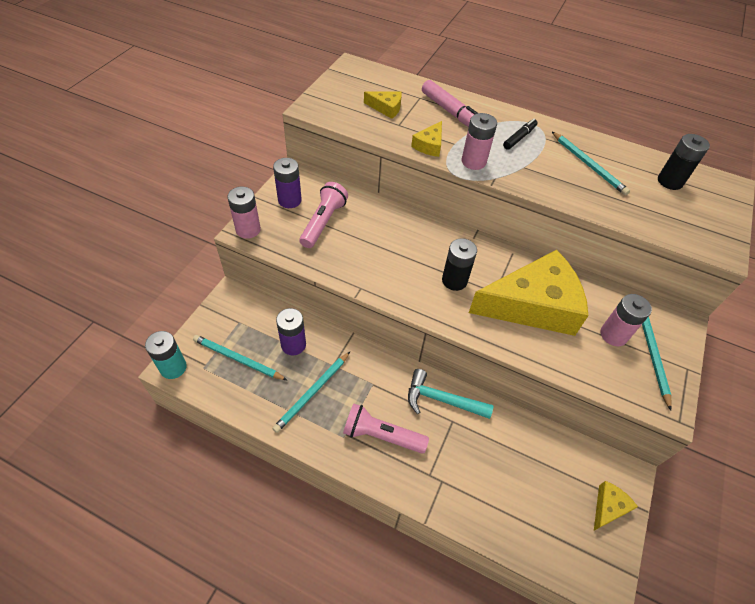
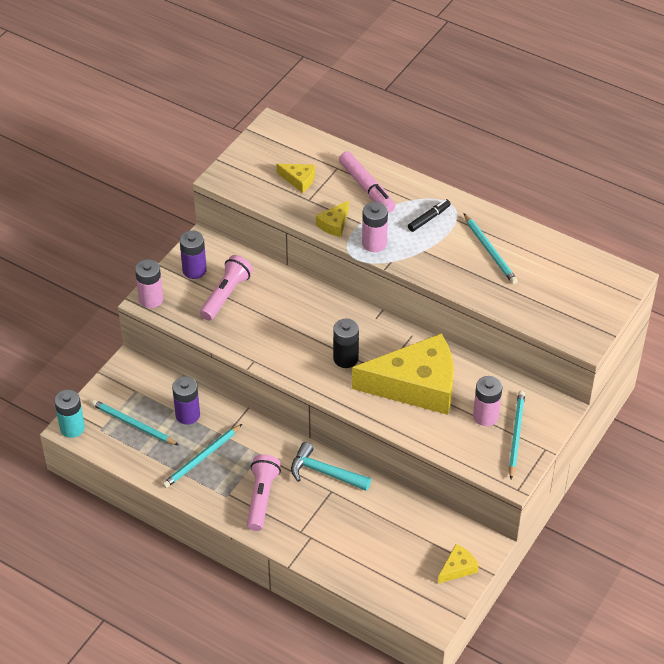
camera: 10 degrees right, 5 degrees down
(381, 435) = (262, 497): pink flashlight -> pink flashlight turned 75 degrees clockwise
(670, 181) = (567, 271): black battery -> none

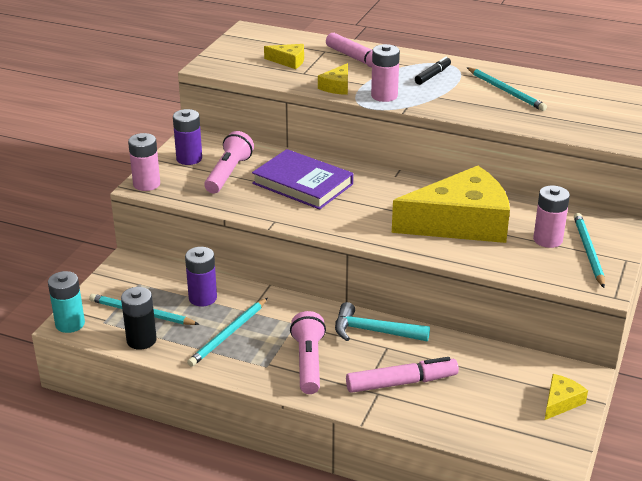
camera: 10 degrees left, 15 degrees down
(289, 317) = (302, 184): none -> purple book
(333, 529) = (401, 383): none -> pink marker
(345, 358) = (375, 209): black battery -> black battery (141, 340)

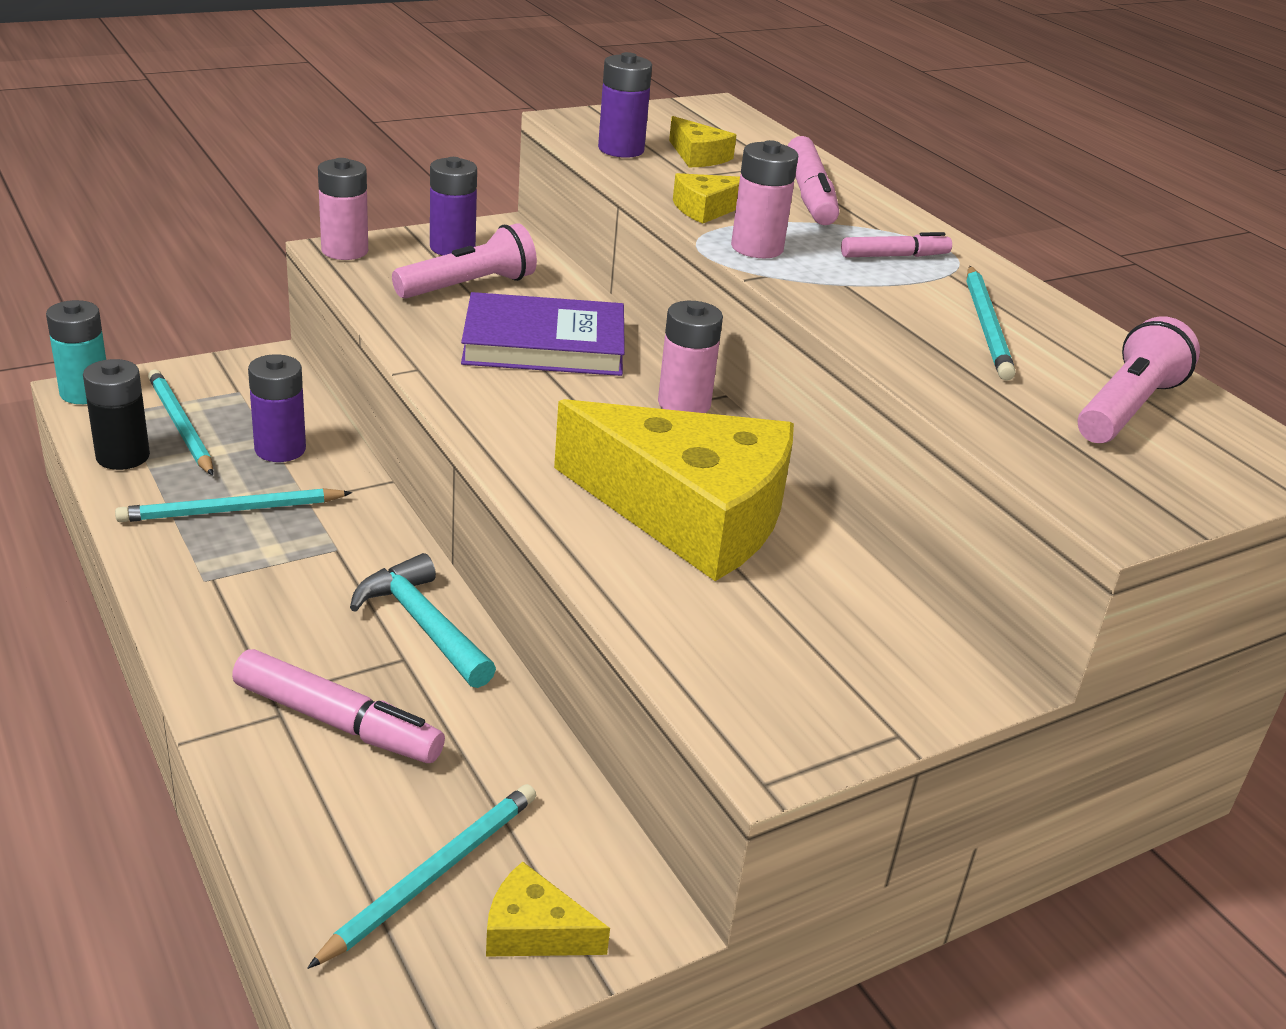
camera: 35 degrees right, 0 degrees up
(255, 73) = (621, 149): none -> purple battery
(302, 184) = (544, 344): purple book -> purple book turned 75 degrees counterclockwise
(308, 362) = (263, 609): pink flashlight -> pink flashlight (1127, 408)
(433, 75) = (894, 256): black marker -> pink marker
(547, 240) = (799, 618): pink battery -> pink battery (684, 404)
(561, 402) = (534, 931): yellow cheese -> yellow cheese turned 150 degrees counterclockwise
(588, 251) = (845, 678): turquoise pencil -> turquoise pencil (432, 875)

